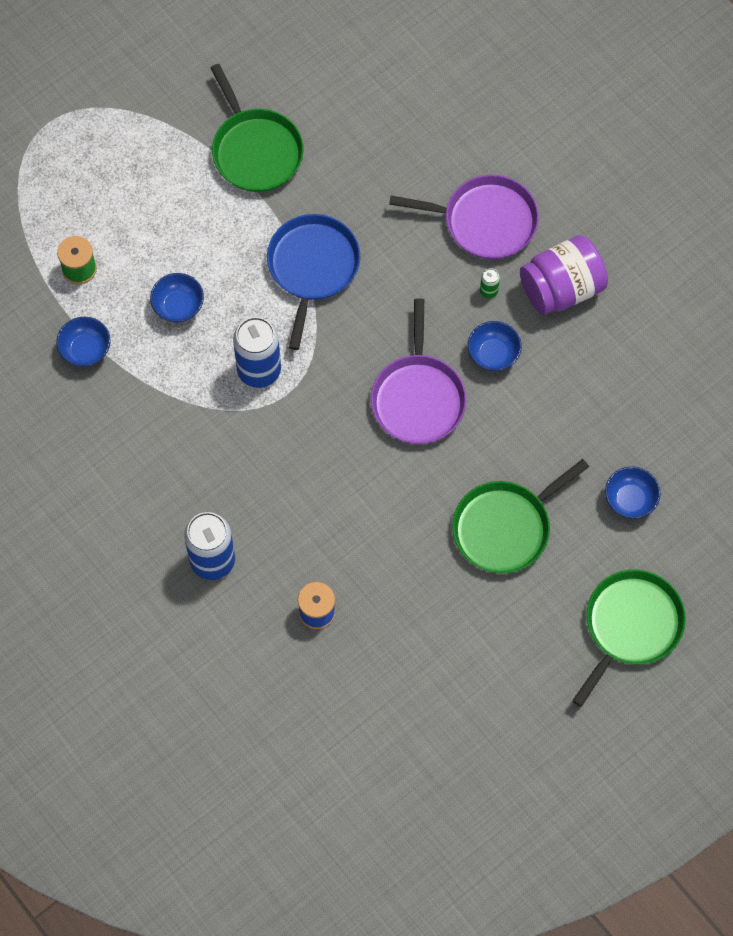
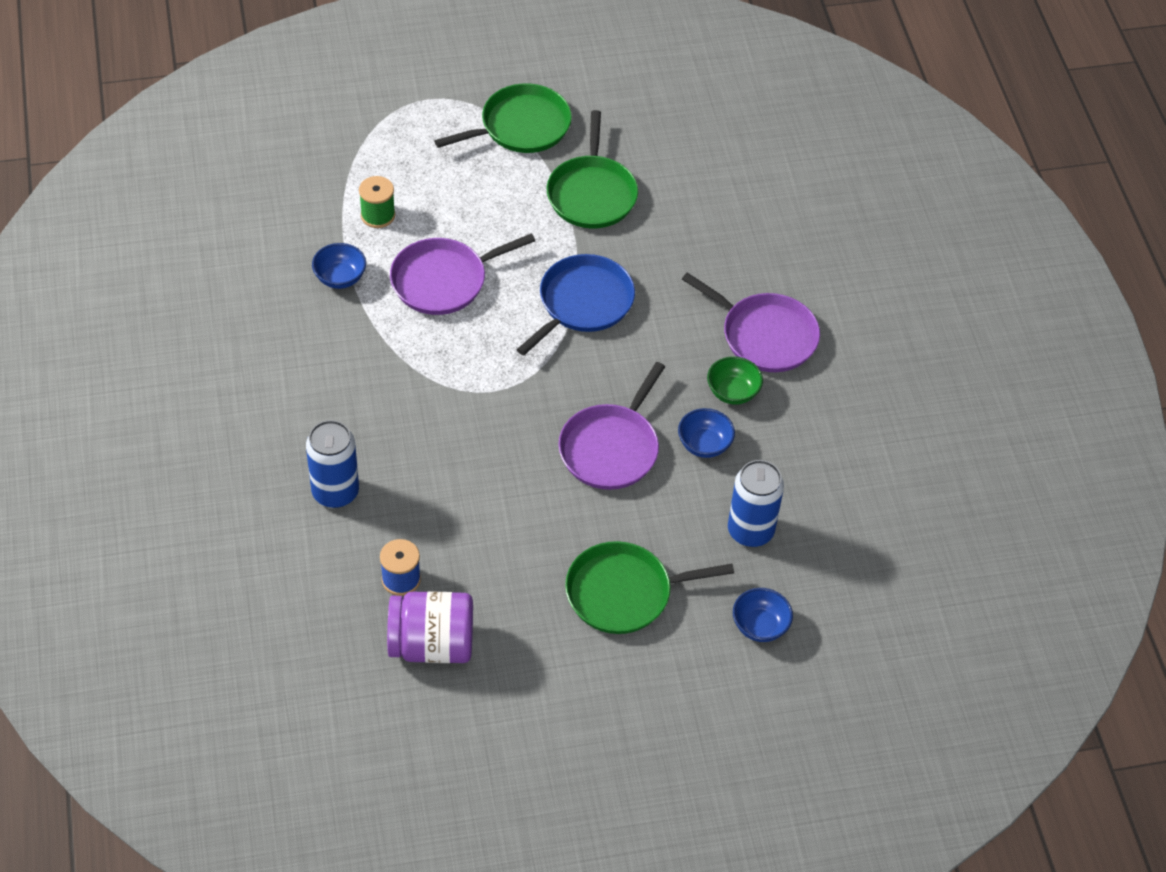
camera: 25 degrees right, 15 degrees down
(178, 306) = (443, 280): blue bowl -> purple pan
(259, 370) = (481, 361): blue can -> blue can (750, 531)
(488, 291) = (732, 392): green can -> green bowl
(561, 288) = (803, 420): purple jar -> purple jar (432, 644)
(630, 626) = (692, 736): green pan -> green pan (521, 126)

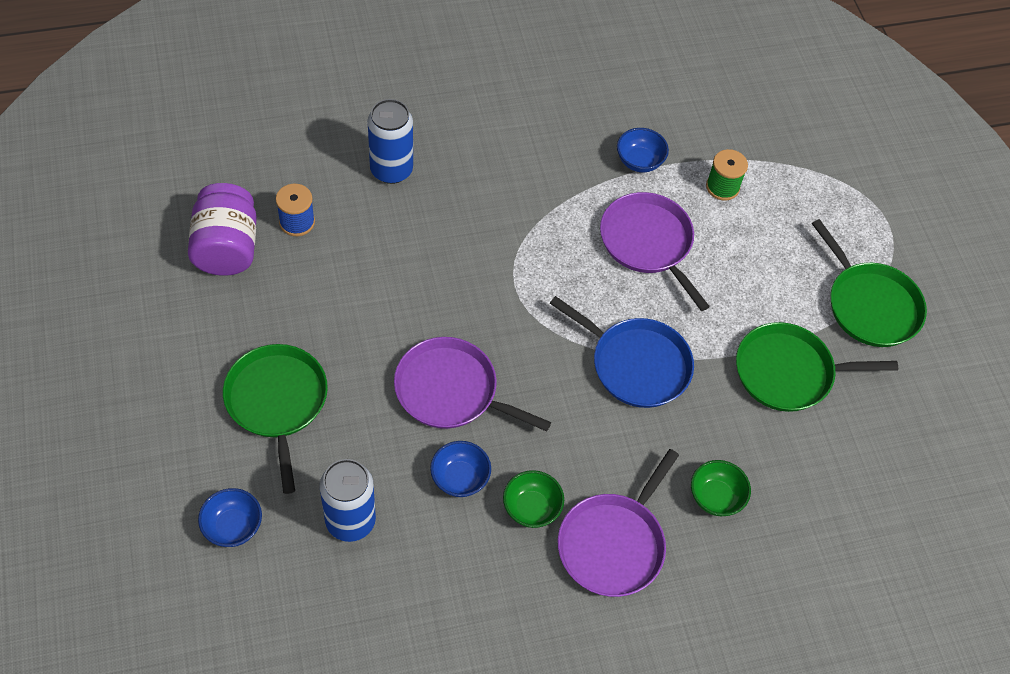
camera: 85 degrees right, 5 degrees up
(718, 260) = (715, 497): none -> green bowl

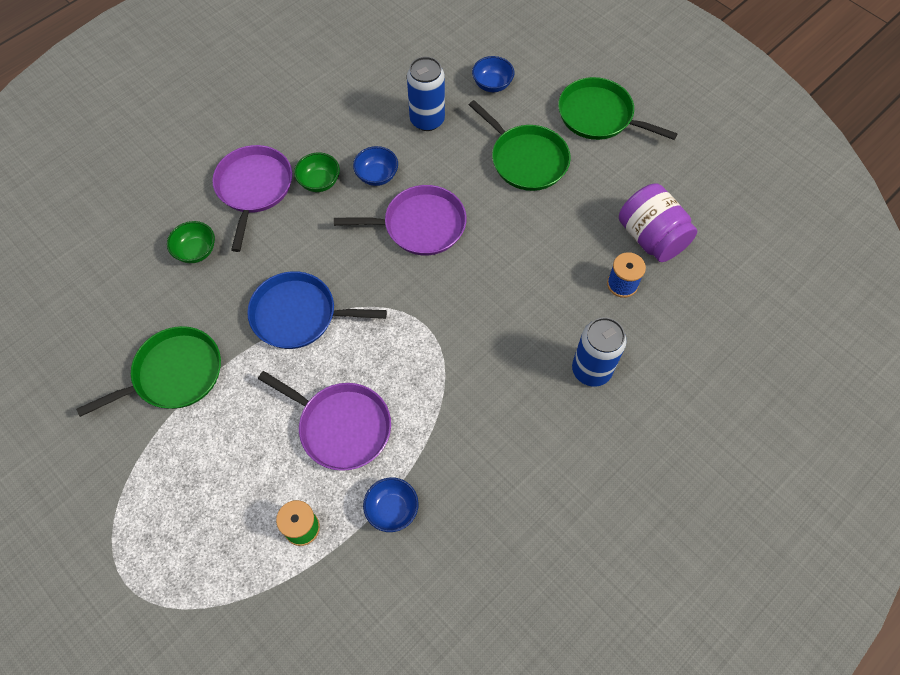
camera: 155 degrees right, 5 degrees up
(870, 305) = (120, 477): green pan -> green pan (599, 115)

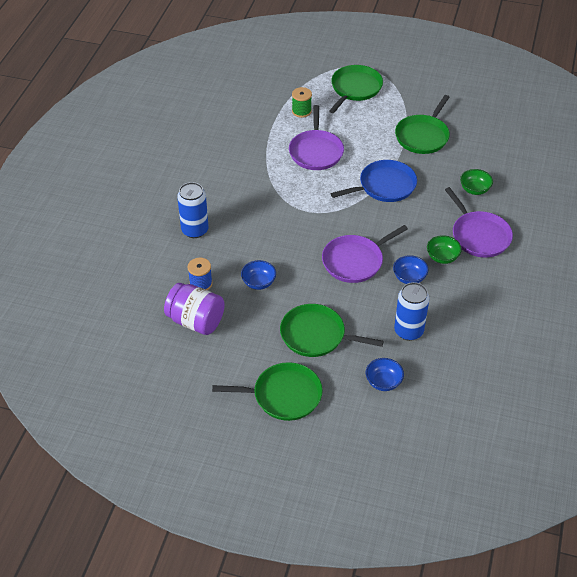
camera: 150 degrees right, 15 degrees down
(181, 534) = (355, 88): none -> green pan
(341, 426) = (316, 151): purple pan -> purple pan turned 90 degrees counterclockwise
(392, 509) = (263, 133): blue bowl -> blue bowl (258, 283)

